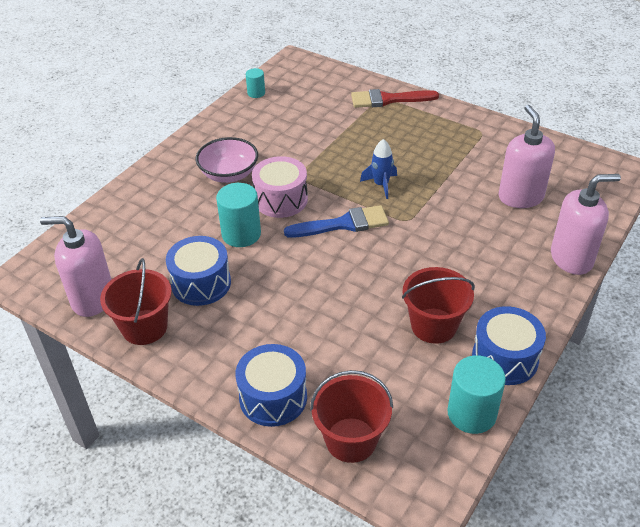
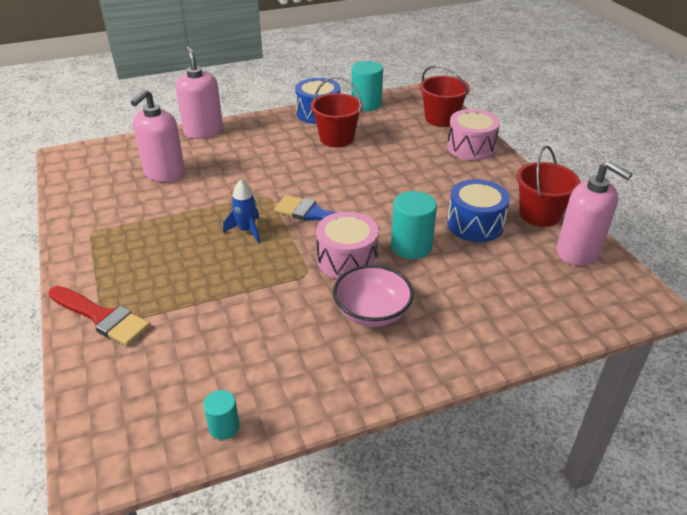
camera: 145 degrees left, 5 degrees down
(273, 397) = (471, 147): blue drum -> pink drum
(572, 258) = (203, 131): pink soap dispenser -> pink soap dispenser turned 45 degrees clockwise

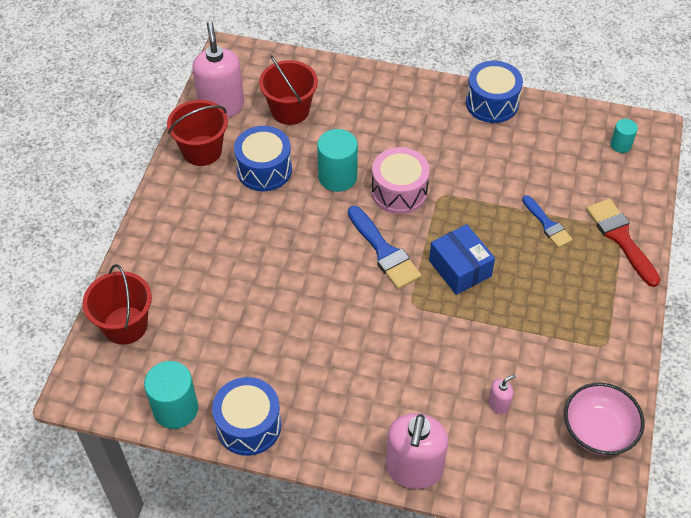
camera: 145 degrees left, 15 degrees up
(164, 173) = (498, 404): pink soap dispenser -> pink soap dispenser, size x0.44
(185, 296) = (547, 224): none -> blue brush
(224, 427) = (566, 117): turquoise cylinder -> turquoise cylinder (620, 145)
(247, 230) = (460, 268): blue rocket -> blue box
(328, 395) = (492, 103): none -> blue drum
(336, 138) = (271, 358): red bucket -> red bucket (290, 110)
(372, 312) = (419, 139): pink bowl -> pink bowl (598, 430)
(471, 147) = (154, 260): pink drum -> none

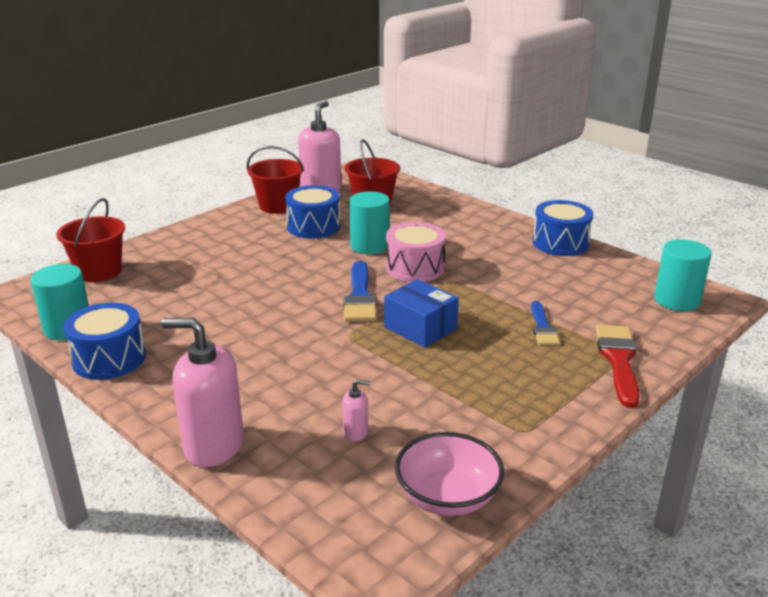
camera: 30 degrees right, 25 degrees down
(413, 469) = (213, 446): pink soap dispenser -> pink soap dispenser turned 60 degrees clockwise
(460, 268) = (420, 328): blue box -> blue box turned 45 degrees counterclockwise
(620, 145) = (676, 300): turquoise cylinder -> turquoise cylinder, size x1.79

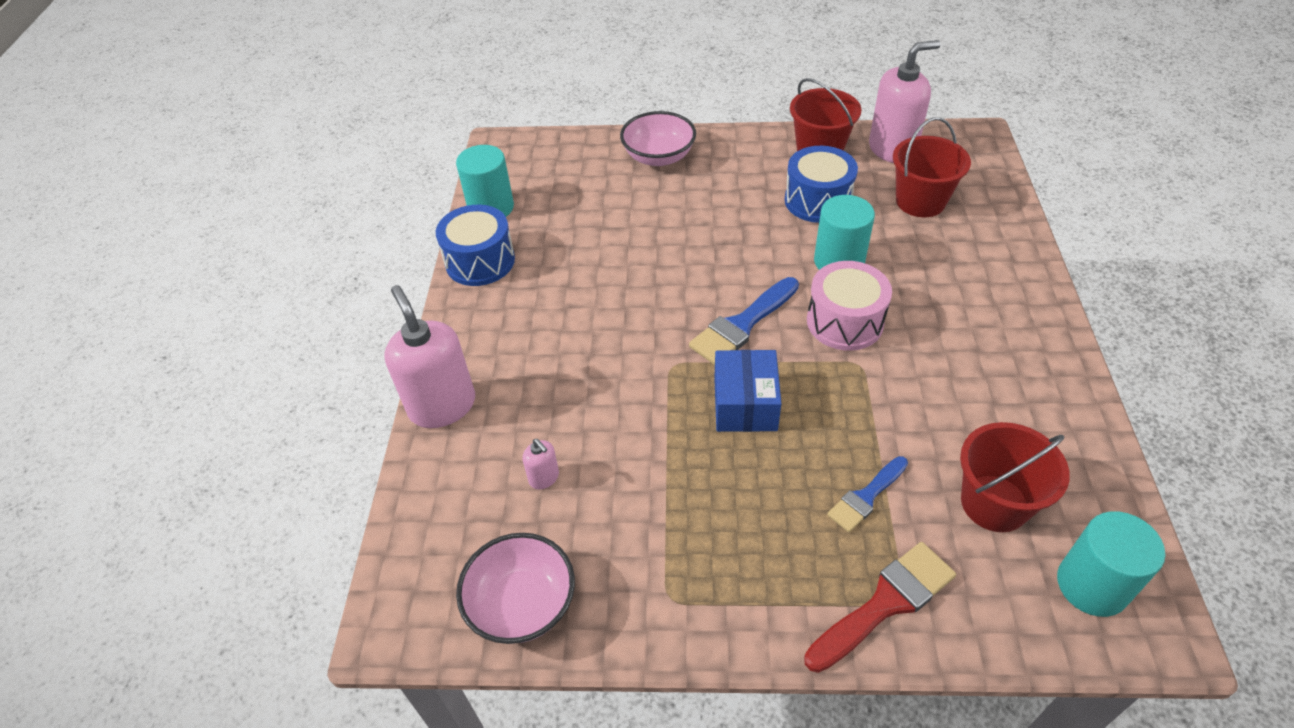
camera: 50 degrees right, 20 degrees up
(99, 272) = (578, 154): red bucket -> red bucket (994, 503)
(169, 249) = (658, 157): none -> pink bowl
(560, 243) = (1067, 395): blue drum -> none

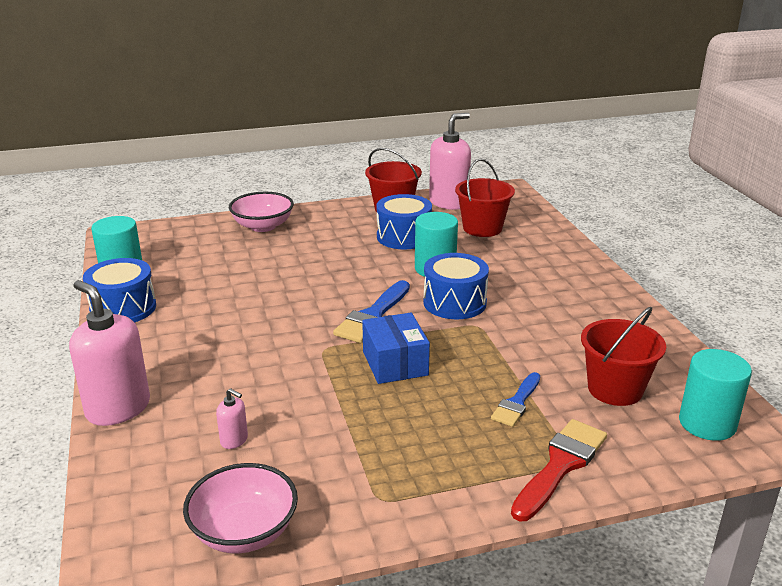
camera: 20 degrees left, 20 degrees down
(844, 322) = (454, 302): pink drum -> blue drum

